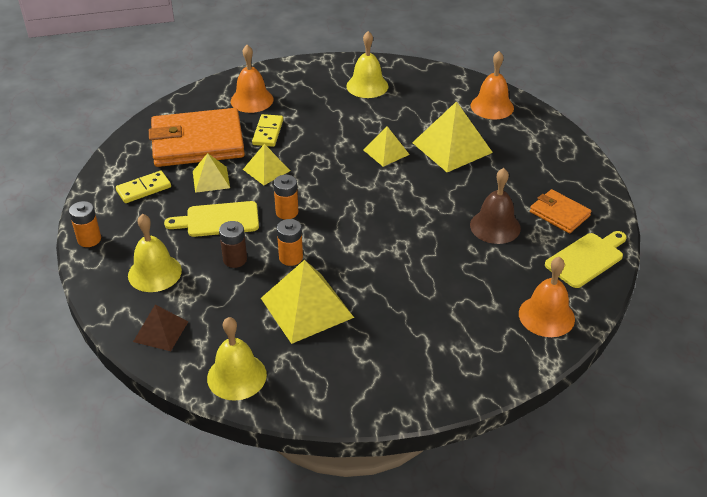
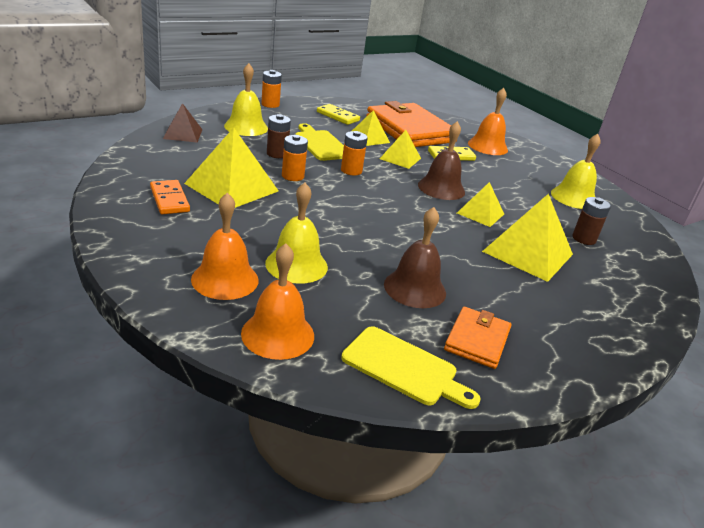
camera: 65 degrees right, 10 degrees down
(236, 376) = (140, 164): yellow bell -> yellow bell (296, 265)
(325, 358) = (169, 199): none -> orange domino
(335, 161) = (441, 188): none -> brown bell
(435, 108) = (584, 239): none -> brown battery
(492, 106) = (634, 278): orange bell -> orange bell (225, 279)

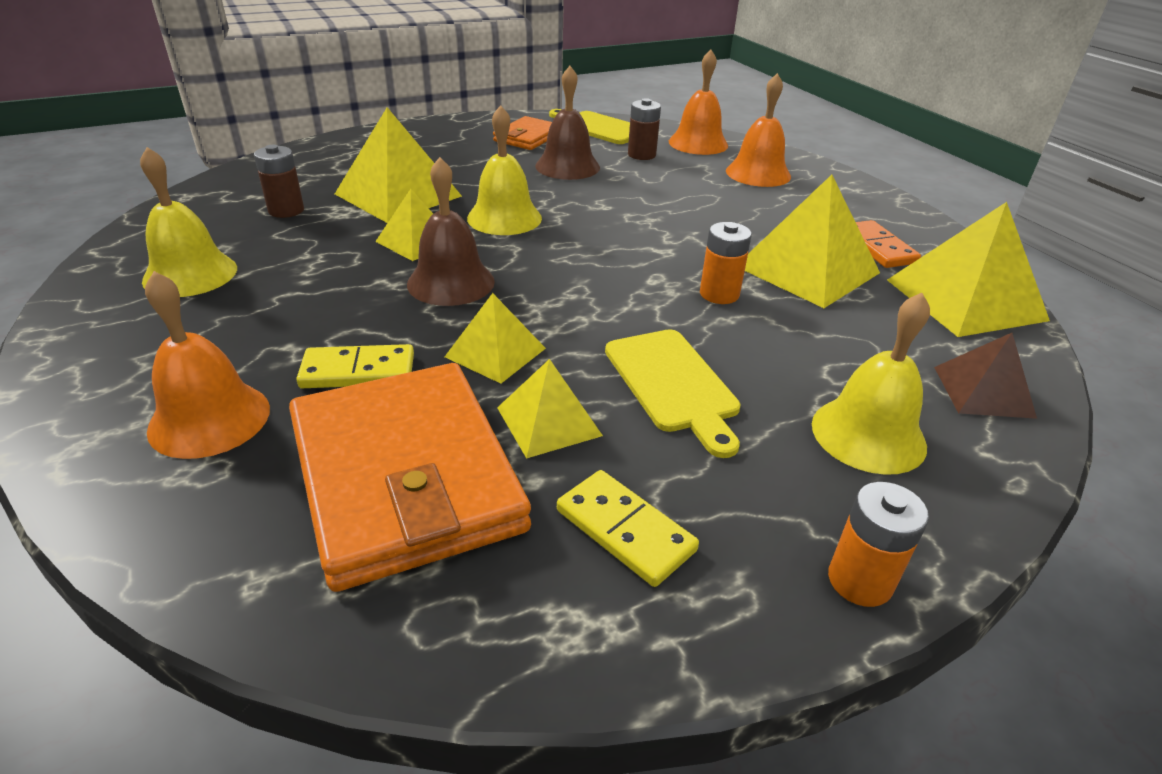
camera: 170 degrees left, 5 degrees up
(144, 167) = (965, 299): none -> yellow pyramid
(277, 154) = (762, 346): brown battery -> brown battery (641, 155)
(296, 265) = (691, 183): yellow bell -> yellow bell (504, 218)
(351, 170) = (612, 312): orange battery -> none

